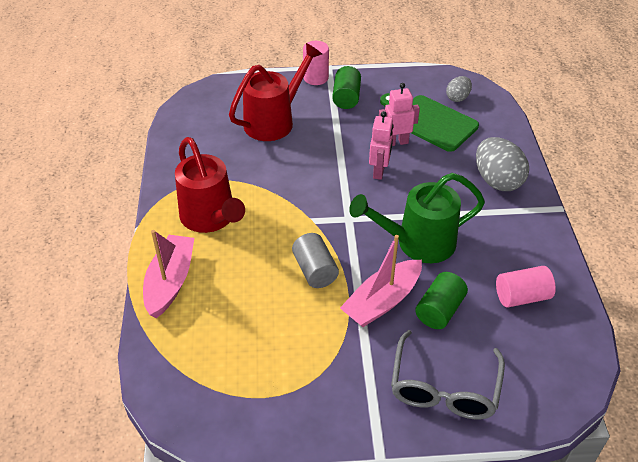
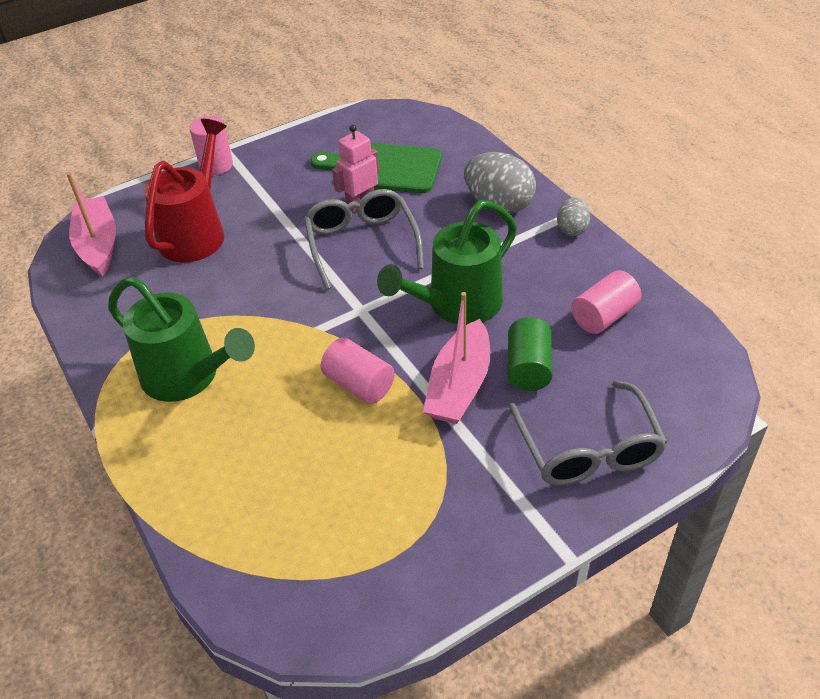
camera: 25 degrees left, 0 degrees up
(170, 282) = (184, 475): pink boat -> pink boat (98, 245)
(211, 218) = (189, 377): red watering can -> green watering can
(315, 270) = (359, 384): grey cylinder -> pink cylinder
(346, 98) = (268, 175): green cylinder -> none
(379, 171) = (362, 243): pink robot -> grey glasses
(457, 98) = (398, 132): grey egg -> grey egg (572, 229)

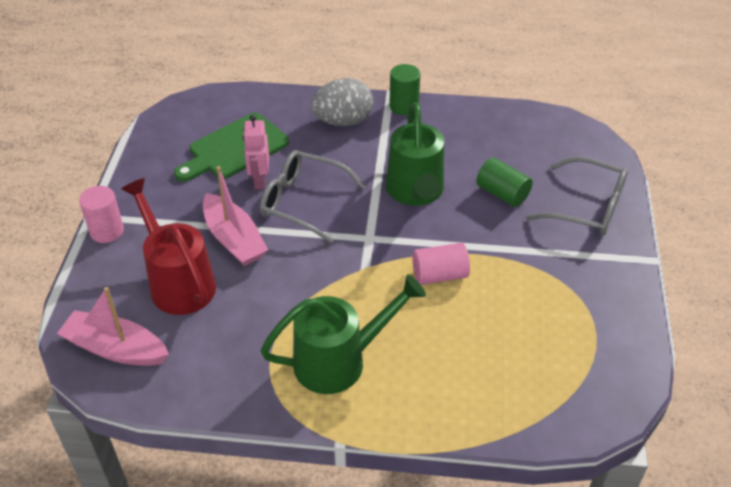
camera: 55 degrees left, 0 degrees up
(459, 386) = (487, 230): pink boat -> pink boat (234, 239)
(572, 229) = (404, 106): grey egg -> green cylinder
(604, 316) = (492, 139): pink cylinder -> none

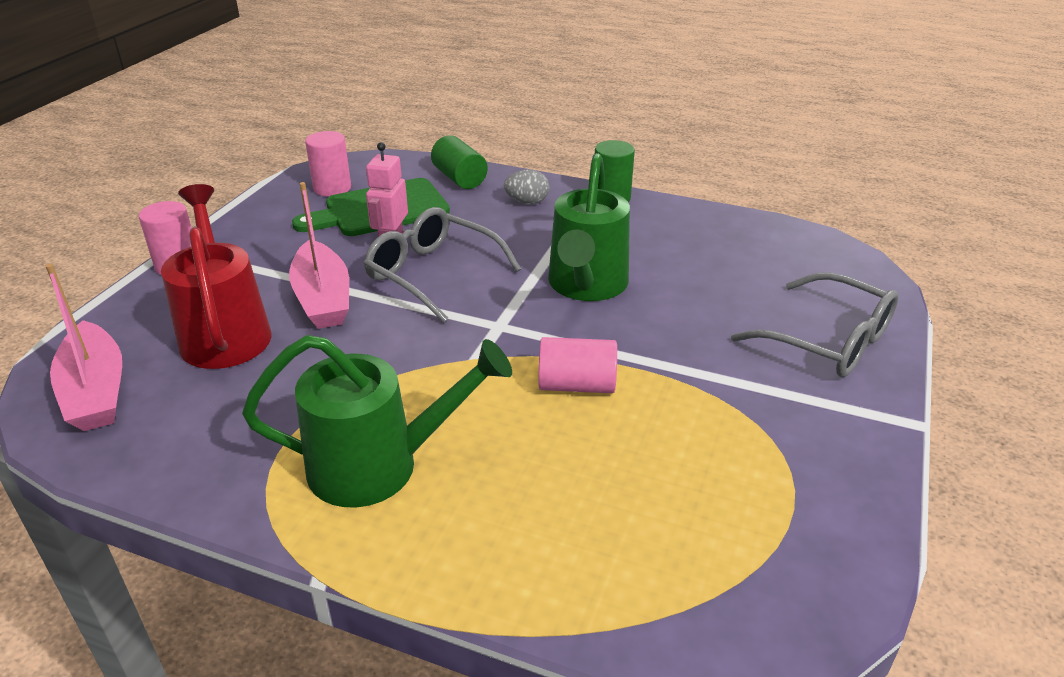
camera: 15 degrees right, 10 degrees down
(115, 349) = (96, 391): pink boat -> pink boat turned 150 degrees counterclockwise
(185, 133) = (332, 188): none -> pink cylinder
(343, 121) = (527, 202): grey egg -> grey egg, size x0.56
(502, 193) = (707, 305): green cylinder -> green cylinder (459, 178)

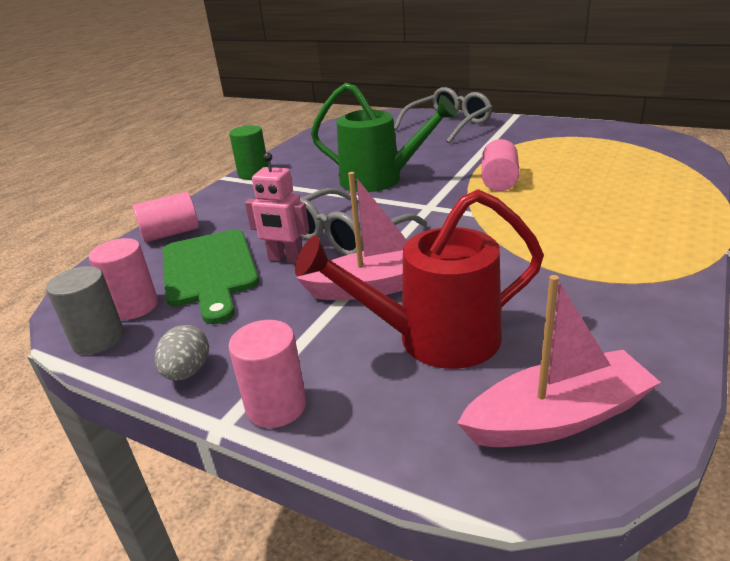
camera: 80 degrees left, 5 degrees down
(292, 184) = (98, 339): none -> grey cylinder
(380, 465) = (606, 238): green watering can -> none
(459, 178) = (171, 233): green cylinder -> pink cylinder
(527, 202) = (240, 202): grey egg -> grey egg (187, 372)

